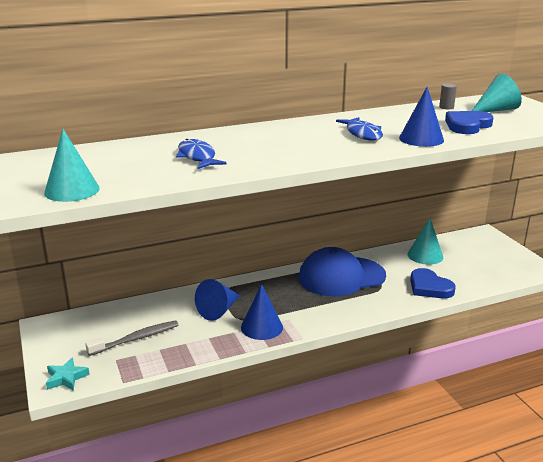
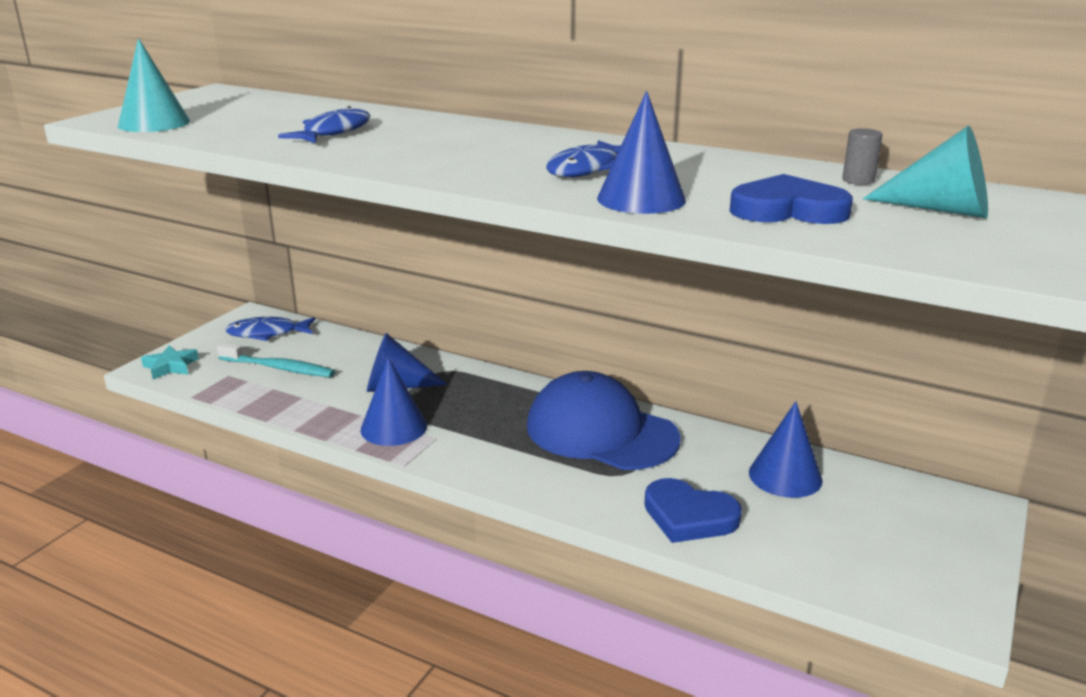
camera: 50 degrees right, 0 degrees up
(81, 328) = (267, 333): none -> blue fish
(136, 339) = (279, 368): grey toothbrush -> turquoise toothbrush
(425, 255) = (785, 476): turquoise cone -> blue cone
(429, 287) = (689, 516): blue heart -> blue heart turned 75 degrees counterclockwise

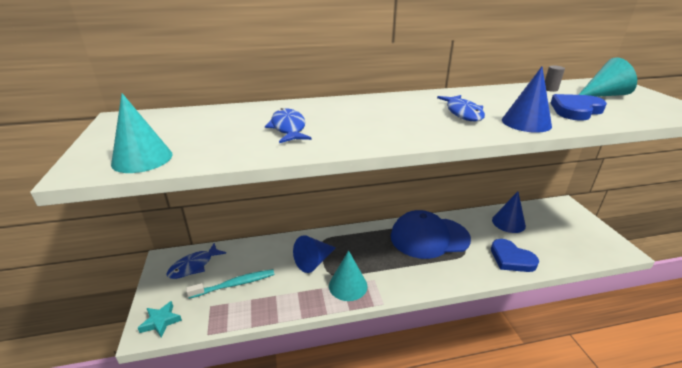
camera: 40 degrees left, 5 degrees up
(394, 427) = (348, 285): blue cone -> turquoise cone
(689, 516) = (511, 259): blue heart -> blue heart turned 60 degrees clockwise

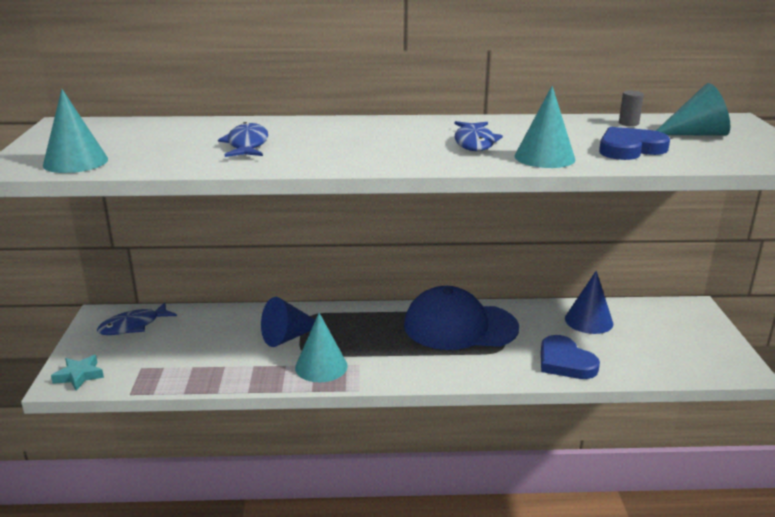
camera: 10 degrees right, 5 degrees down
(235, 284) = (178, 350): turquoise toothbrush -> none
(526, 122) = (544, 157): blue cone -> turquoise cone

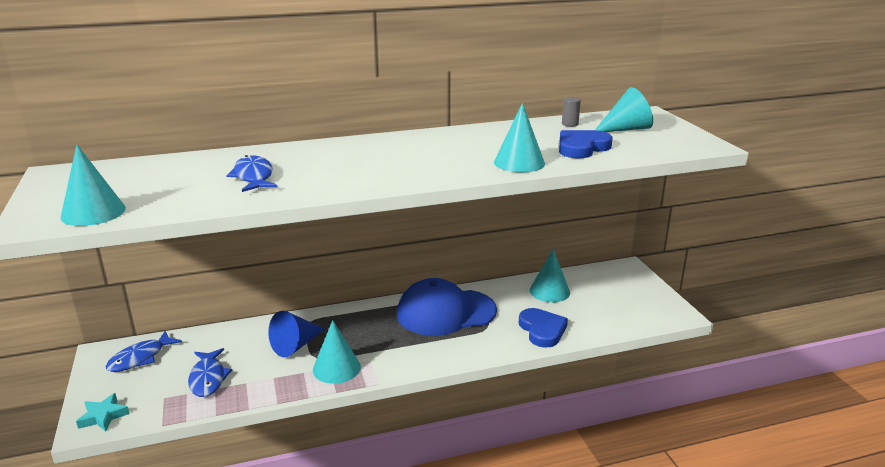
camera: 15 degrees left, 0 degrees up
(474, 143) = (455, 154): blue fish -> blue fish (208, 378)
(565, 362) = (542, 330): blue heart -> blue heart turned 150 degrees counterclockwise
(588, 321) = (549, 291): blue cone -> turquoise cone

